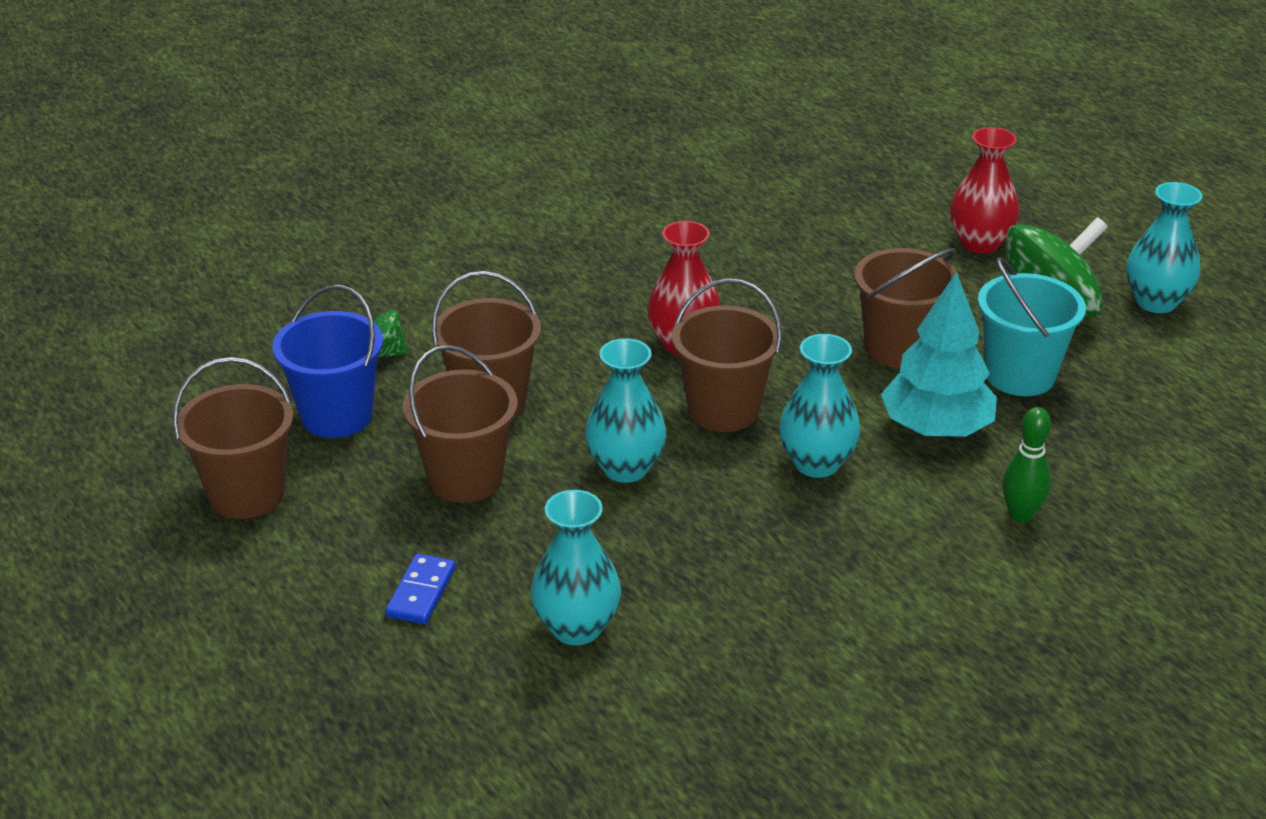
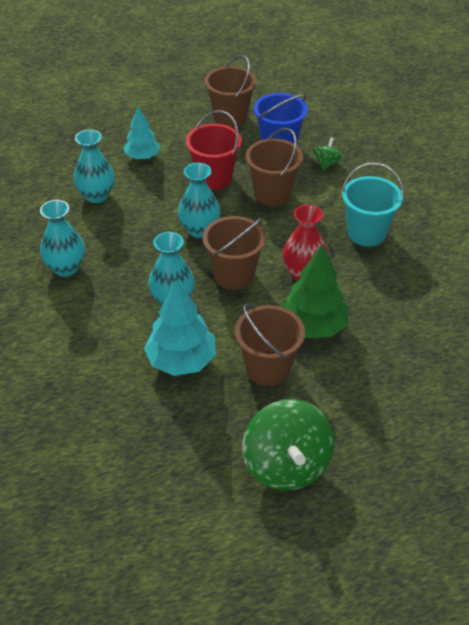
camera: 105 degrees right, 10 degrees up
(421, 592) = (142, 156): blue domino -> turquoise tree
(465, 479) = (214, 178): brown bucket -> red bucket
(793, 321) = (313, 326): none -> green tree
(980, 243) = (386, 457): red vase -> none
(1020, 375) = (218, 421): turquoise bucket -> turquoise bucket (366, 233)
(1021, 515) = (91, 373): green bowling pin -> none
(1156, 302) = (280, 543): turquoise vase -> turquoise vase (66, 268)

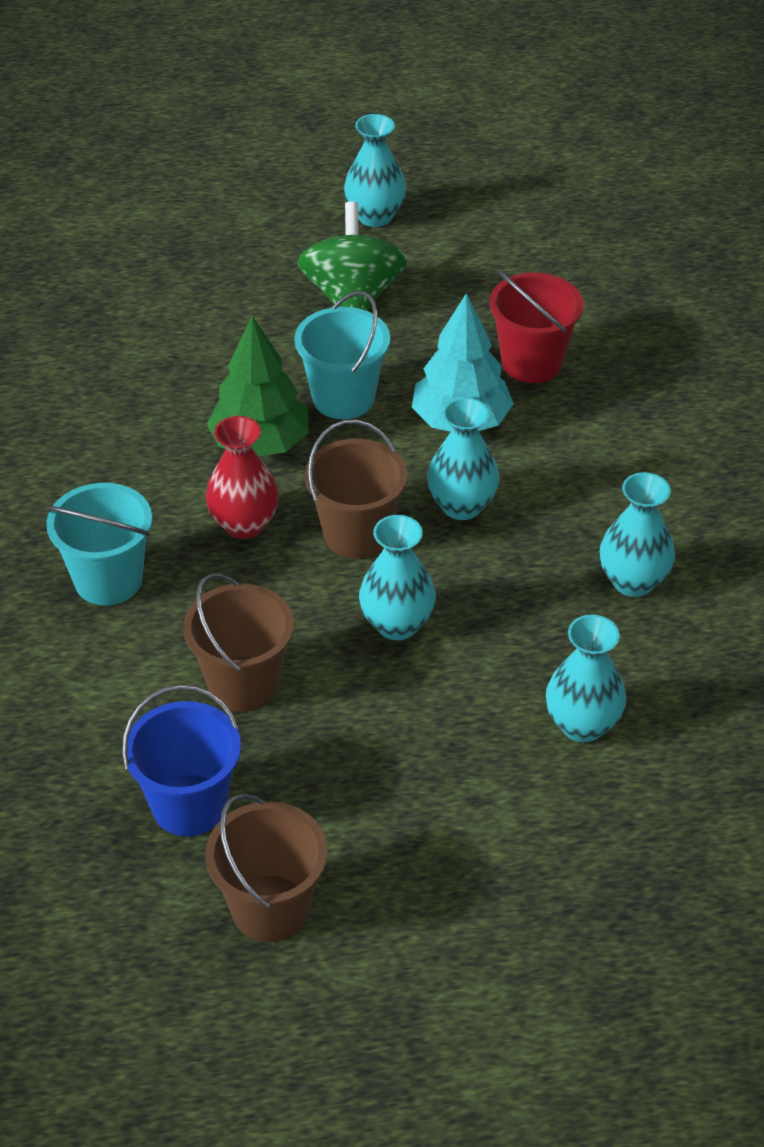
camera: 170 degrees left, 0 degrees up
(142, 156) = (485, 814): turquoise tree -> none
(214, 178) = (346, 737): red bucket -> red bucket (531, 363)
(268, 368) = (343, 398): brown bucket -> turquoise bucket
(292, 570) = (375, 216): none -> turquoise vase
(326, 164) = (110, 742): green spinning top -> none

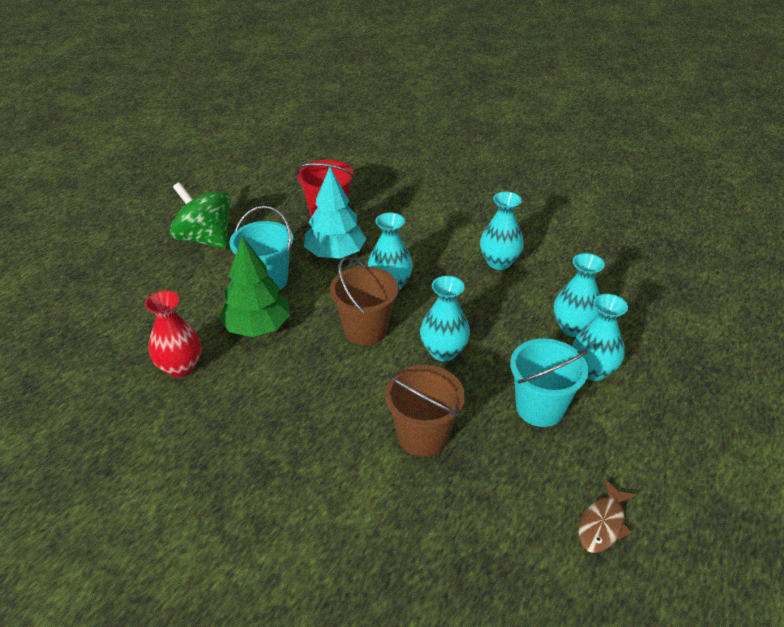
camera: 50 degrees left, 5 degrees down
(108, 580) = (277, 449): turquoise bucket -> turquoise bucket (540, 408)
(189, 805) = (492, 516): blue bucket -> none
(244, 524) = (306, 367): red vase -> red vase (180, 367)
(270, 908) = (603, 524): brown bucket -> brown fish
(375, 216) = (165, 202): turquoise vase -> turquoise vase (592, 370)

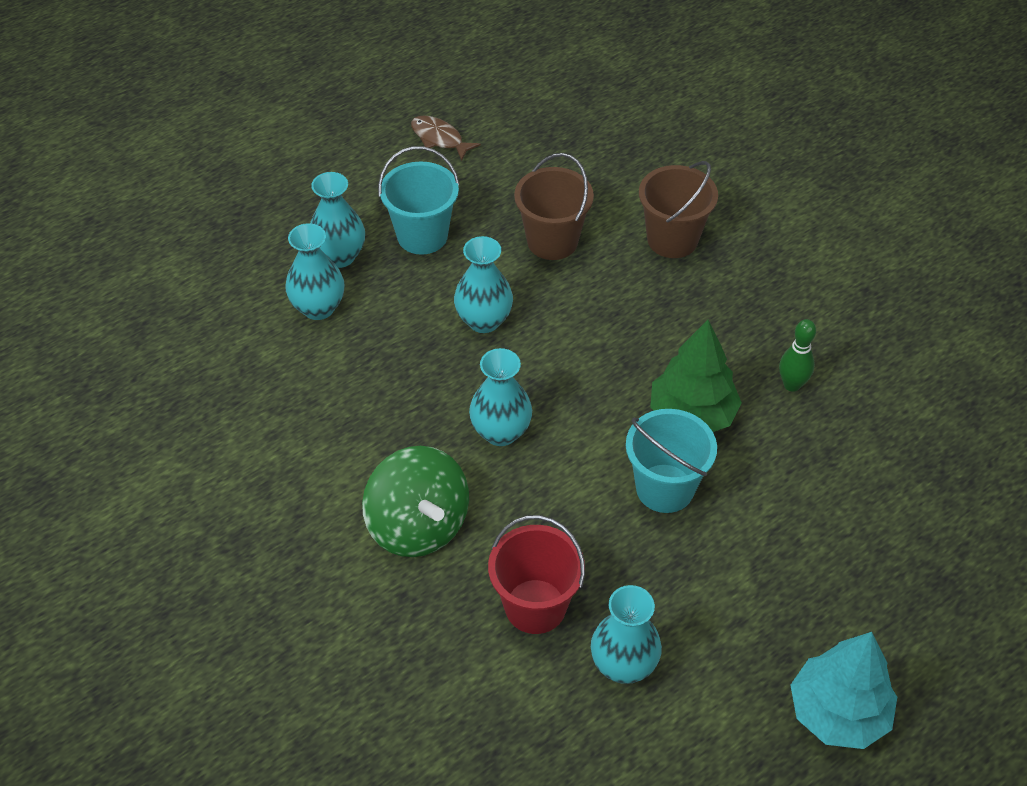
camera: 160 degrees left, 10 degrees up
(180, 367) = (792, 385): red vase -> green bowling pin
(205, 239) = (746, 605): green spinning top -> green spinning top (418, 525)
(335, 254) = (554, 511): turquoise tree -> turquoise tree (838, 713)
(365, 330) = (561, 373): brown bucket -> brown bucket (672, 239)
(499, 262) = (335, 427): turquoise vase -> turquoise vase (623, 665)
(603, 524) = (439, 139): brown fish -> brown fish turned 105 degrees counterclockwise

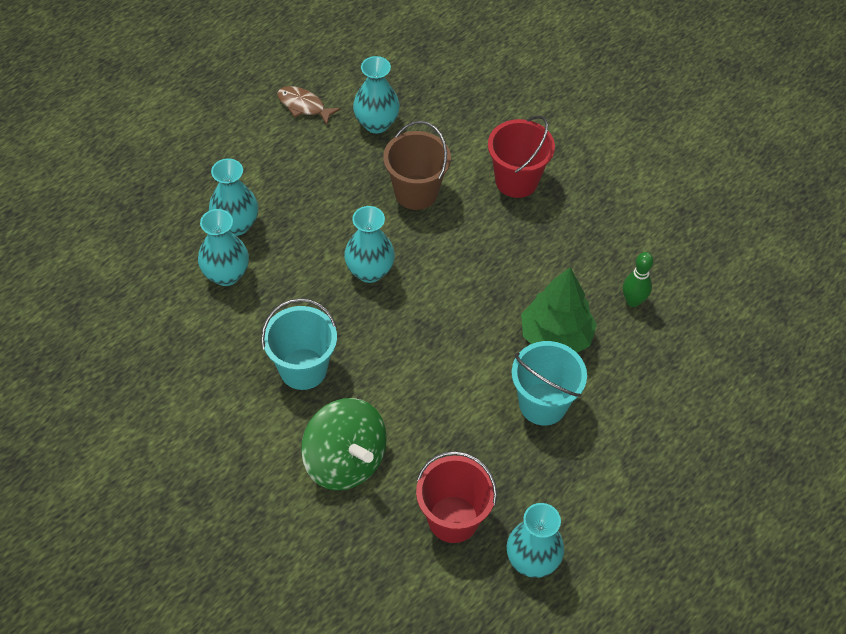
camera: 10 degrees left, 5 degrees up
(422, 236) = (304, 198): turquoise bucket -> turquoise bucket (303, 369)
(501, 432) = (400, 370): turquoise vase -> turquoise vase (376, 123)
(672, 239) = (516, 180): brown bucket -> red bucket
(838, 713) = (707, 578): turquoise tree -> none

